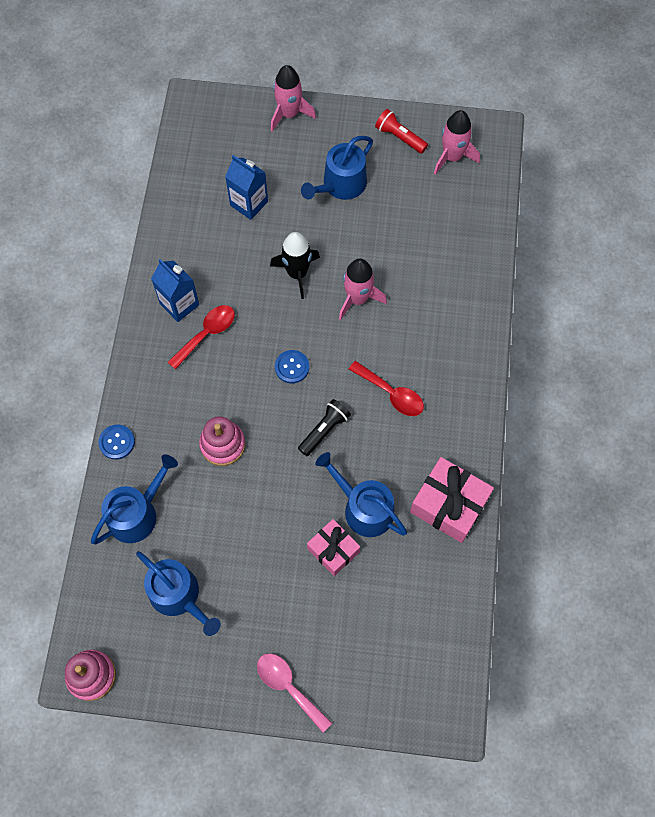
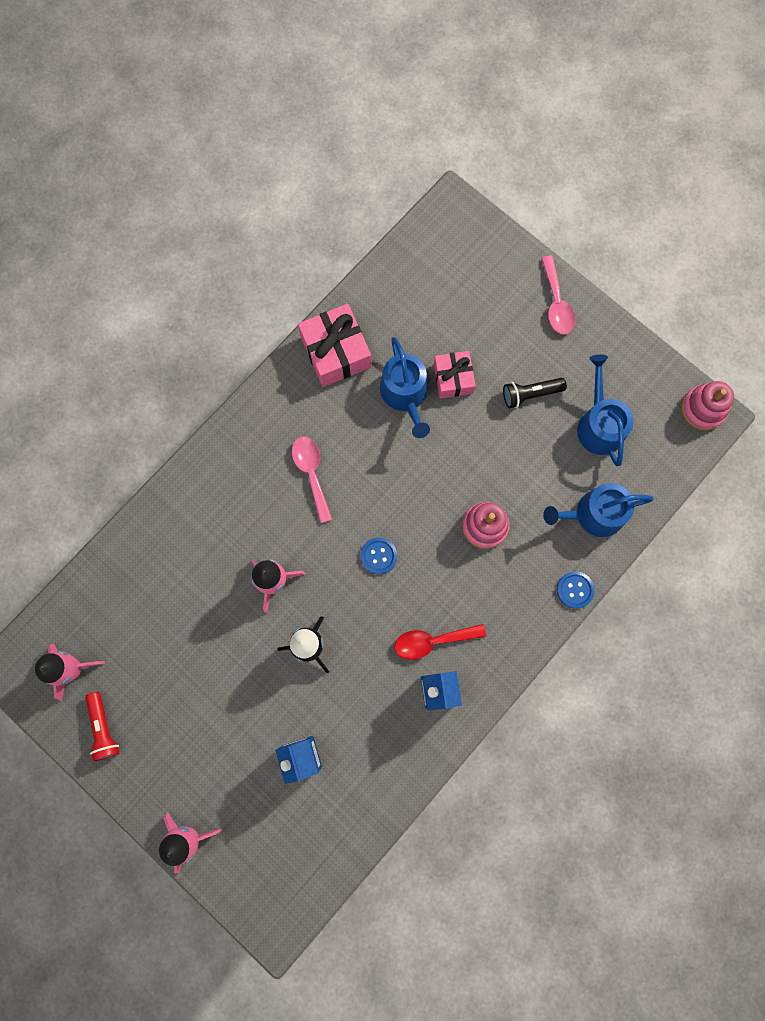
camera: 145 degrees left, 10 degrees up
(324, 430) = (391, 480): black flashlight -> black flashlight (530, 394)
(340, 185) = (200, 714): blue watering can -> none
(391, 394) = (311, 473): red spoon -> pink spoon

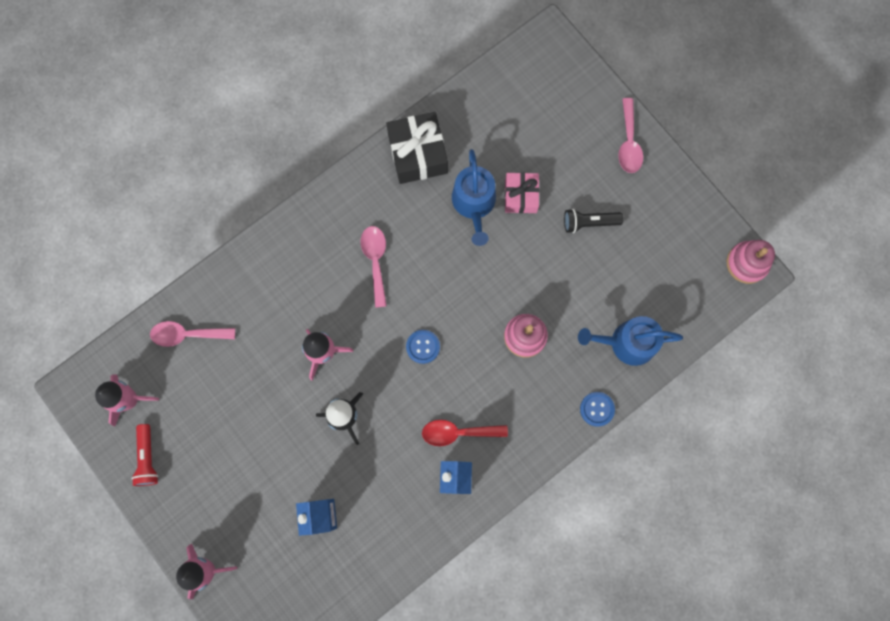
camera: 10 degrees right, 0 degrees up
(123, 587) = (187, 334): none -> pink spoon
(336, 352) = (418, 154): pink gift -> black gift
(599, 424) = (647, 261): blue watering can -> none

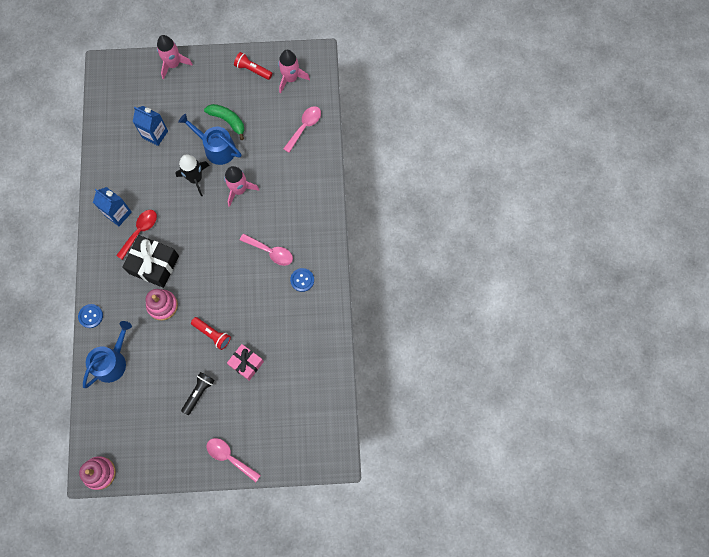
camera: 125 degrees right, 5 degrees down
(241, 436) = (228, 121): none -> green banana
(418, 154) = (318, 320): black gift -> black gift (154, 265)
(423, 346) = (201, 245): blue button -> blue button (302, 280)
(474, 204) = (262, 332): blue watering can -> blue watering can (216, 148)
(516, 256) = (212, 334): none -> red flashlight

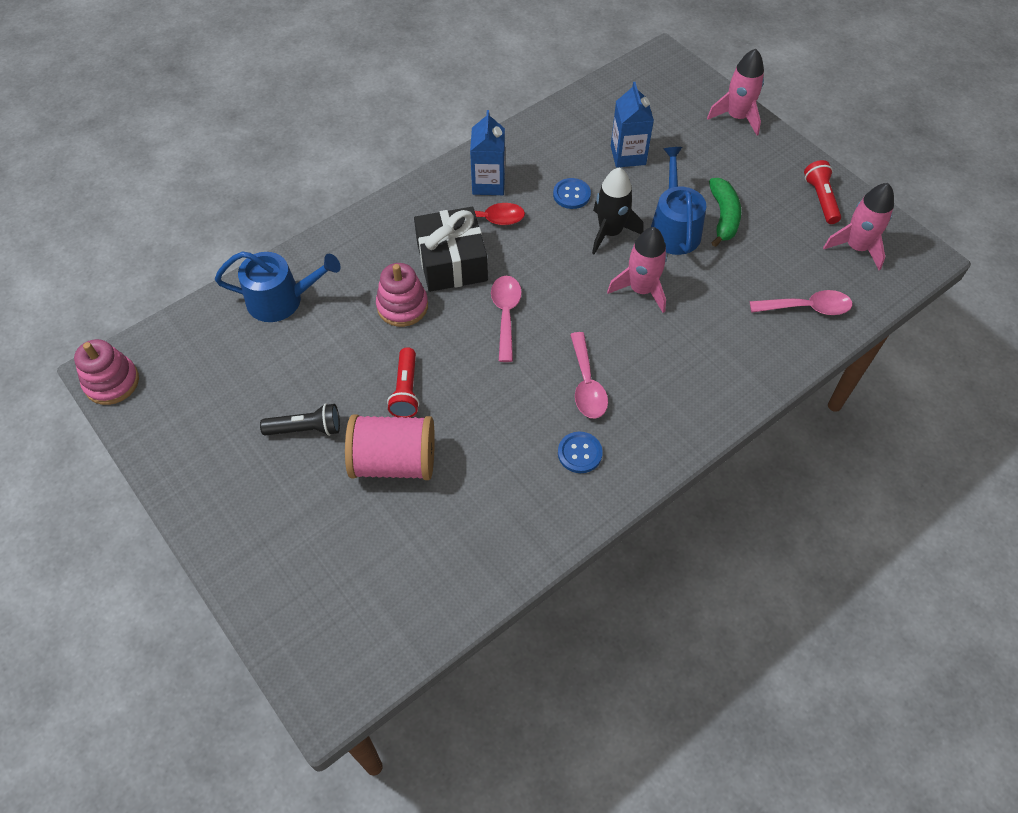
camera: 55 degrees right, 15 degrees down
(91, 316) = (328, 239): blue button -> blue button (571, 194)
(229, 457) = (232, 532): pink spoon -> pink spoon (506, 314)
(246, 363) = (394, 461): pink gift -> pink spool

